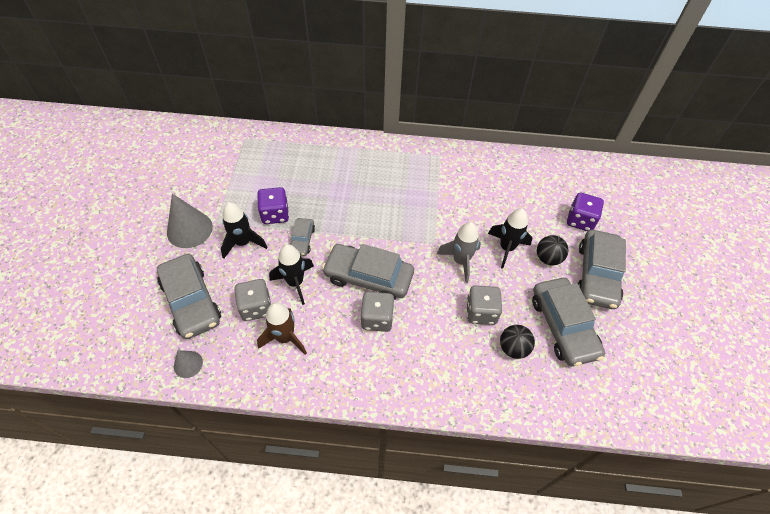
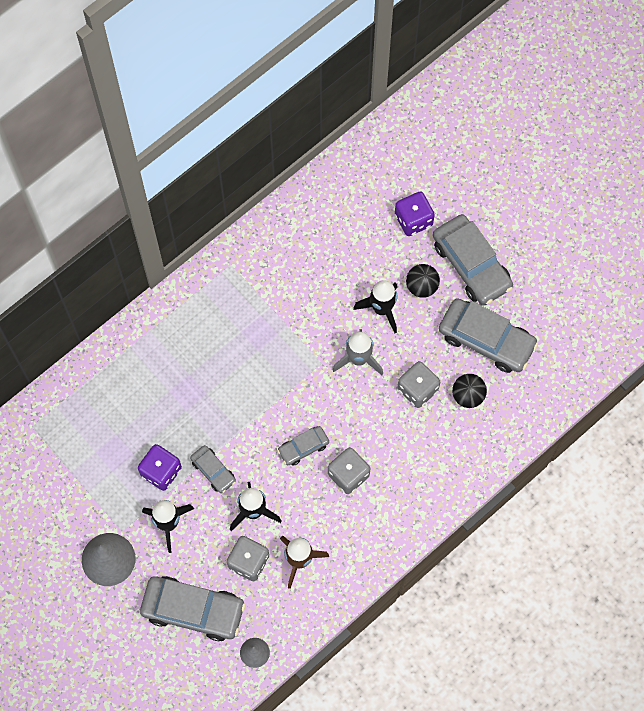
camera: 45 degrees left, 15 degrees up
(368, 277) = (303, 447): grey car -> grey car, size x0.52

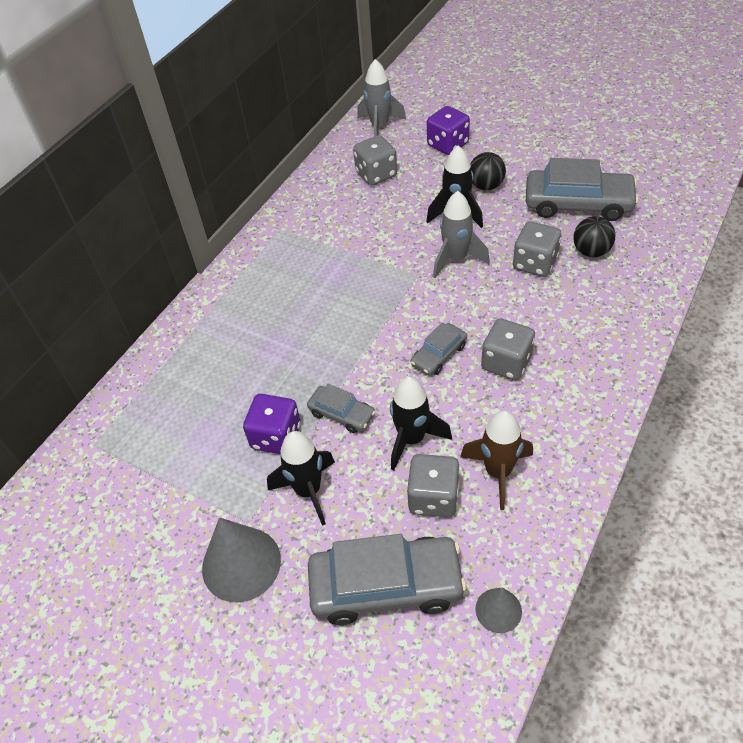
camera: 15 degrees left, 20 degrees down
(335, 232) = (376, 174): none -> grey dice
(364, 168) = (379, 126): none -> grey rocket
(471, 265) = (524, 157): grey car -> none

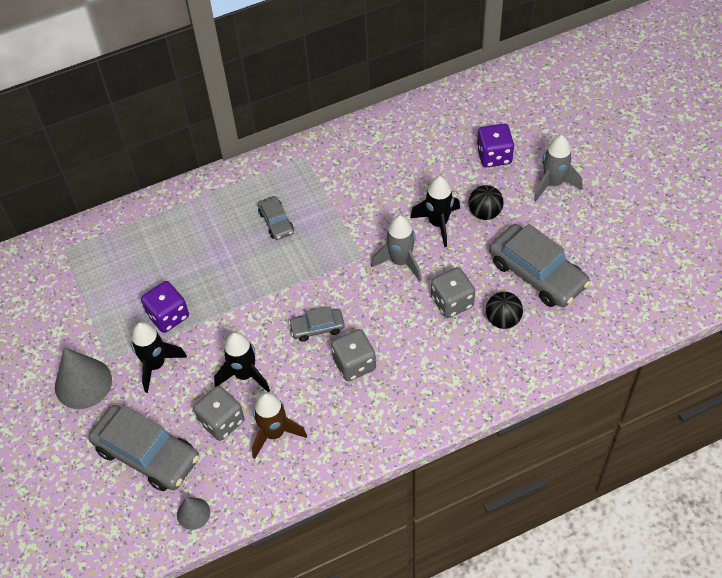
camera: 35 degrees right, 5 degrees up
(341, 414) = (219, 328): grey car -> grey car (276, 222)
(376, 174) = (414, 150): grey dice -> none
(379, 126) = (459, 106): grey rocket -> grey rocket (553, 184)

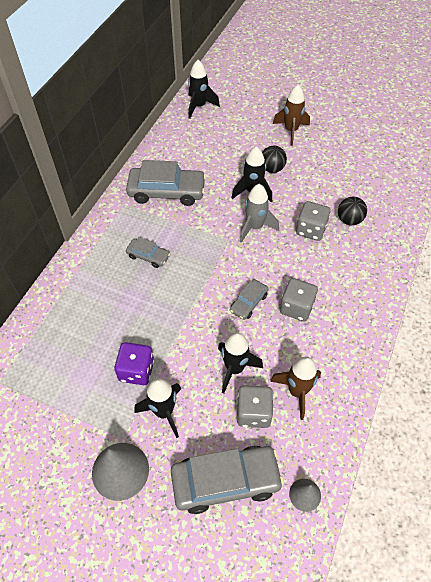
camera: 45 degrees left, 0 degrees up
(485, 94) = (199, 106): none -> black rocket
(494, 156) = (242, 135): purple dice -> none
(537, 273) = (337, 183): grey car -> grey car (166, 192)
(553, 184) = (291, 131): grey rocket -> brown rocket

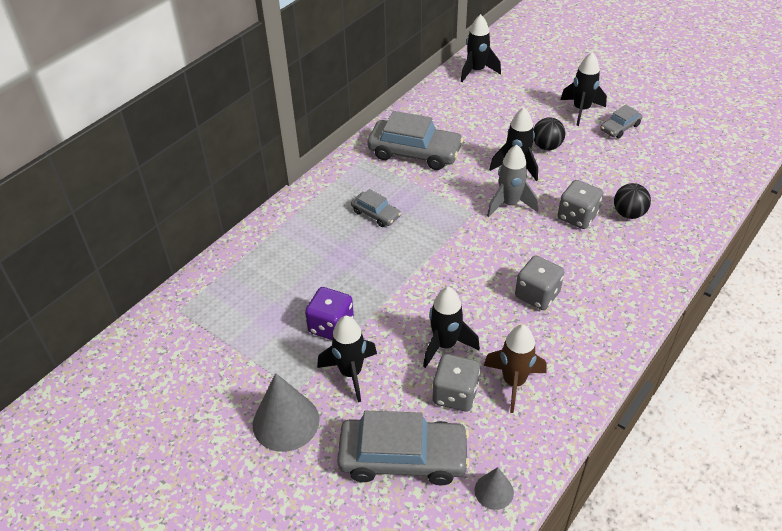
camera: 15 degrees right, 10 degrees down
(248, 302) = (480, 280): grey car -> grey car (620, 127)
(291, 131) = (581, 110): brown rocket -> black rocket

